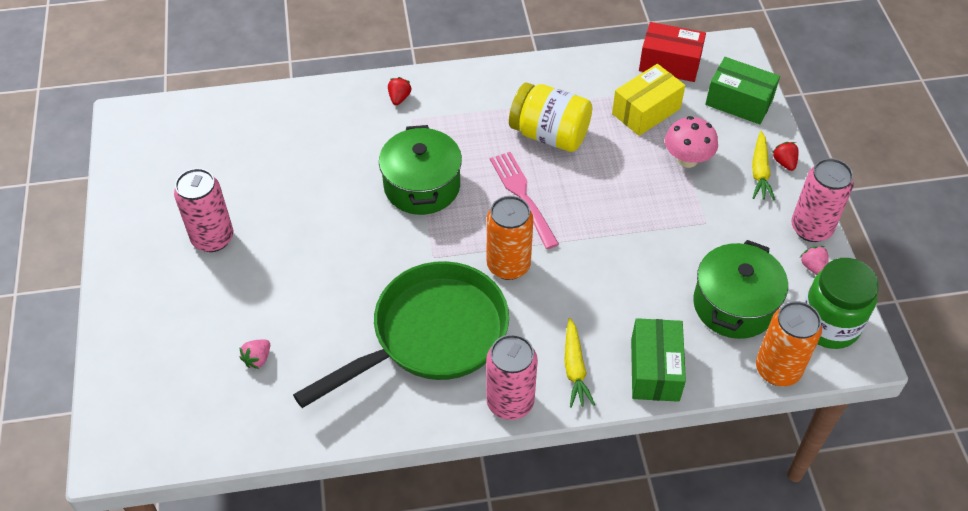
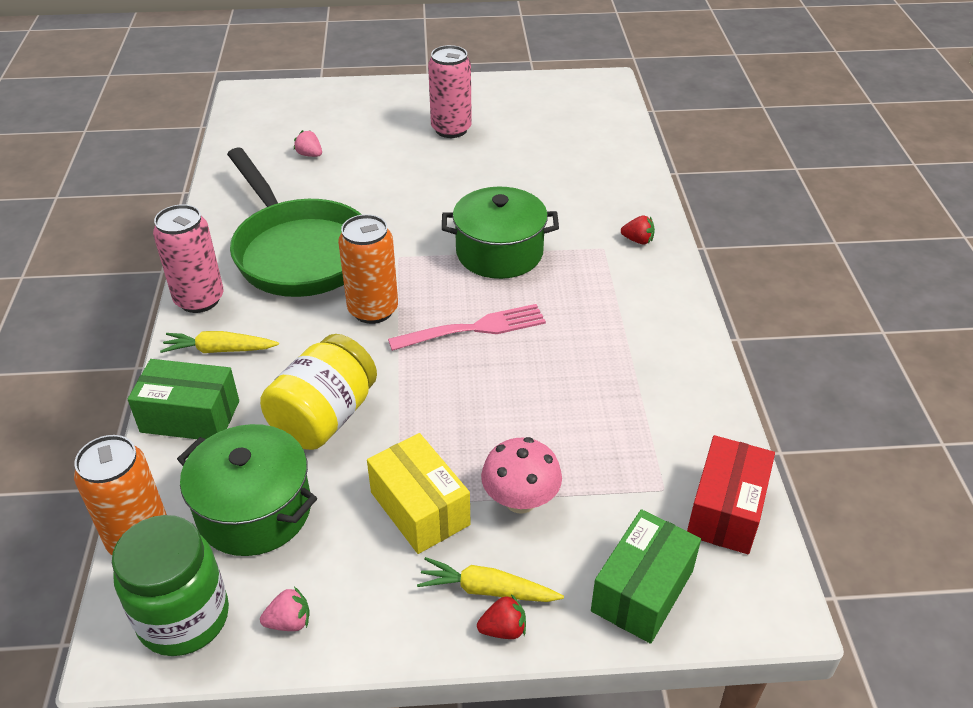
camera: 95 degrees right, 10 degrees down
(549, 135) = (574, 360): yellow jar -> yellow jar (324, 417)
(646, 111) = (619, 466): yellow box -> yellow box (420, 508)
(811, 228) = (362, 637): pink can -> none

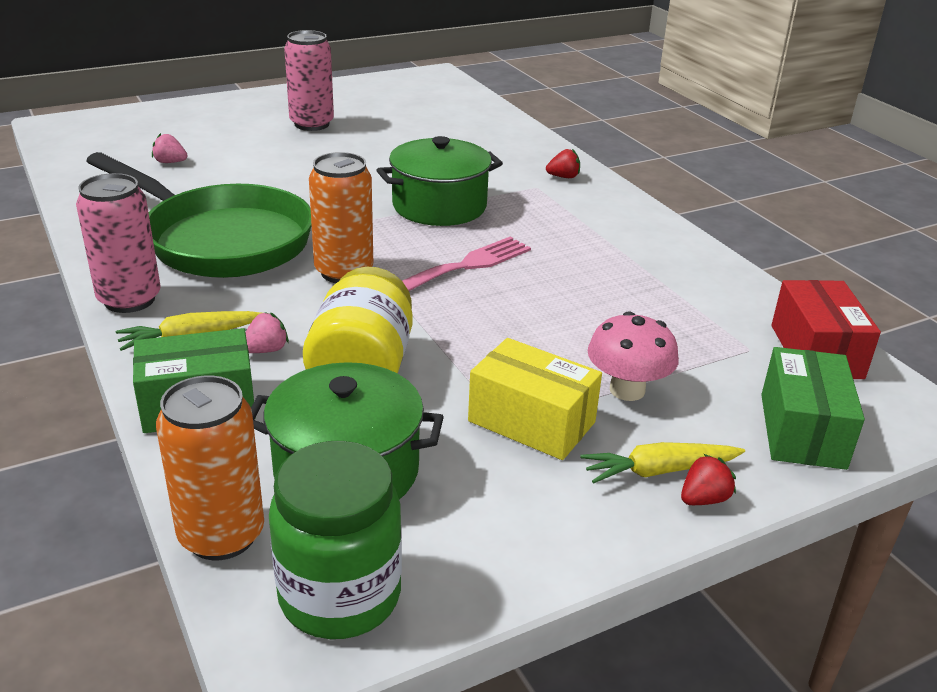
camera: 25 degrees left, 10 degrees down
(289, 622) = (471, 561): pink strawberry -> pink strawberry (266, 350)

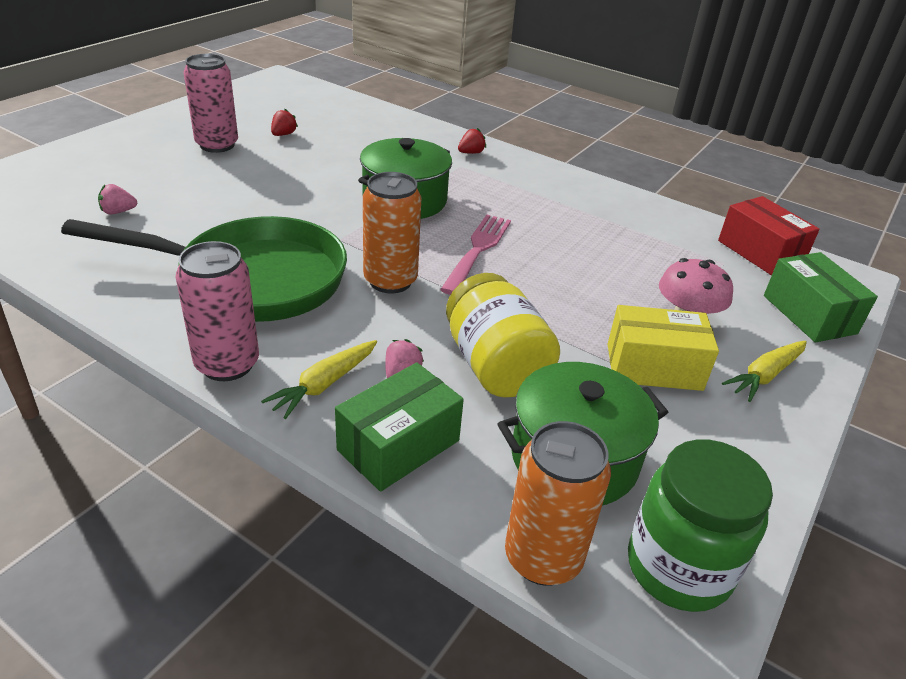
camera: 30 degrees left, 5 degrees up
(703, 499) = (809, 387): red strawberry -> red strawberry (283, 134)

